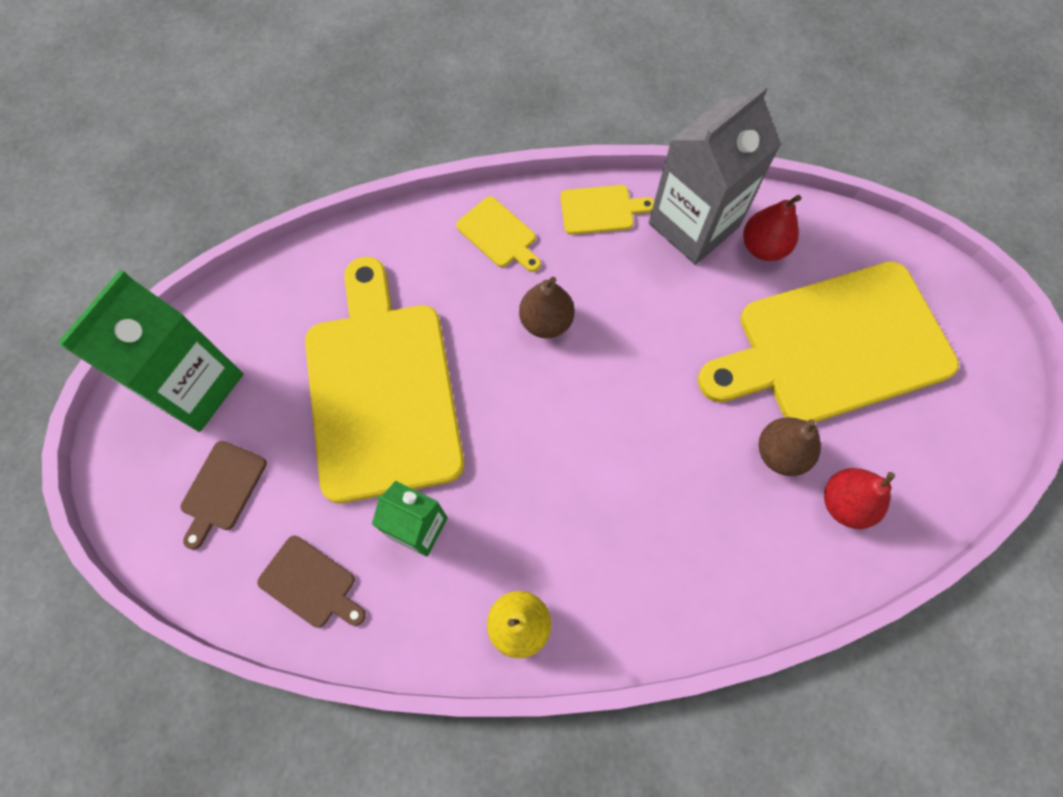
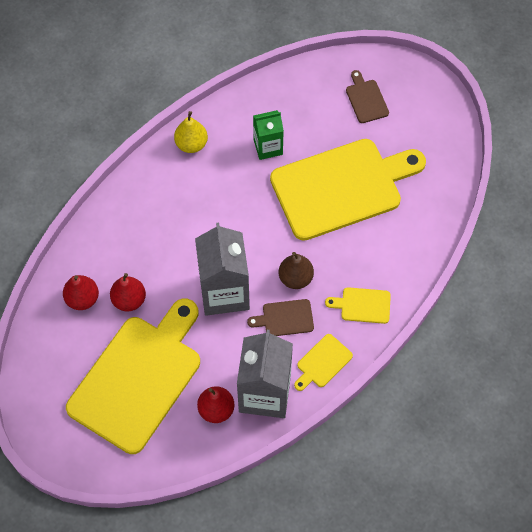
camera: 140 degrees right, 5 degrees down
(194, 386) = (426, 126): green carton -> none
(311, 583) = (291, 96): brown cutting board -> brown cutting board (285, 318)
(382, 390) = (341, 187): yellow cutting board -> yellow cutting board turned 60 degrees counterclockwise
(648, 370) = (224, 292): none -> grey carton
(780, 453) = (129, 300): brown pear -> red pear

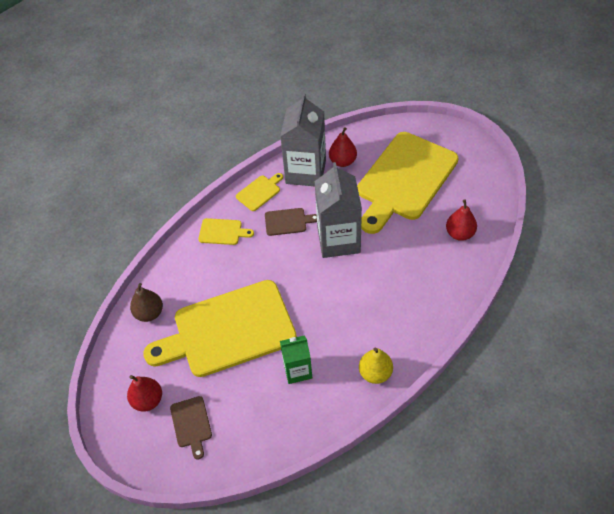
camera: 175 degrees left, 10 degrees down
(129, 300) = (419, 233): red pear -> red pear (148, 400)
(295, 278) = (277, 252): brown pear -> brown pear (149, 313)

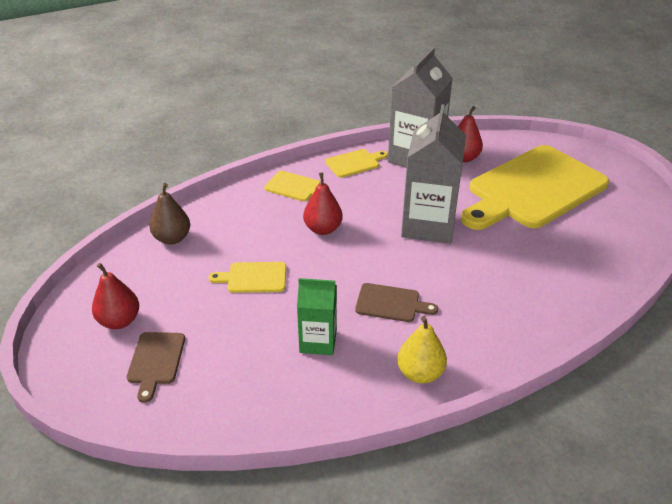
camera: 15 degrees right, 15 degrees down
(228, 330) = (253, 278): yellow cutting board -> yellow cutting board, size x0.40
(288, 221) = (374, 195): brown cutting board -> brown cutting board (391, 303)
(459, 233) = (588, 255): red pear -> red pear (323, 229)

